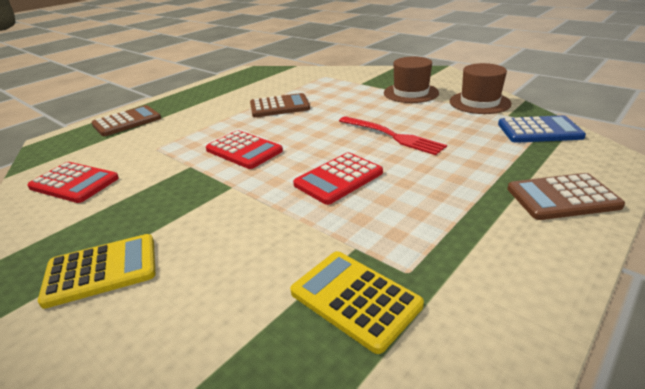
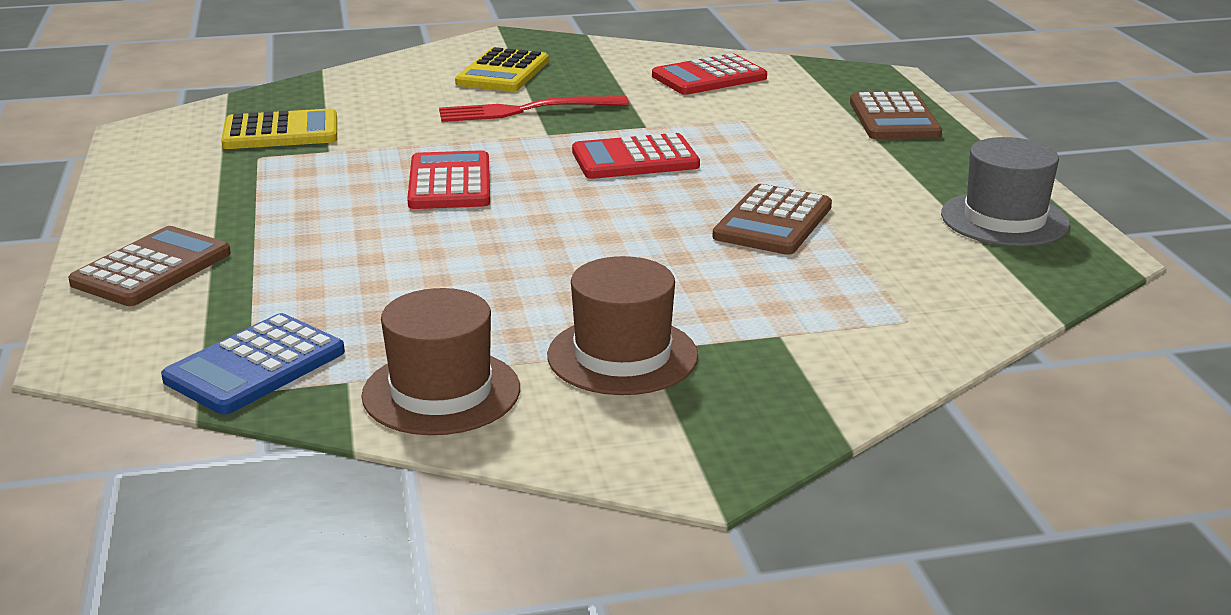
camera: 125 degrees right, 5 degrees down
(230, 83) = (1004, 219): none -> grey hat
(392, 136) = (484, 254): red fork -> red fork (525, 110)

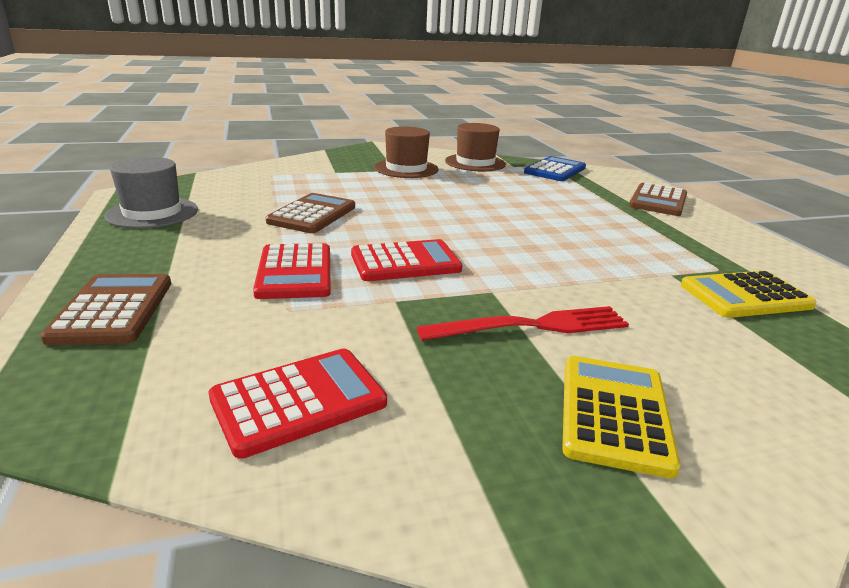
camera: 175 degrees right, 0 degrees up
(450, 183) = (543, 244): red calculator -> red calculator (294, 272)

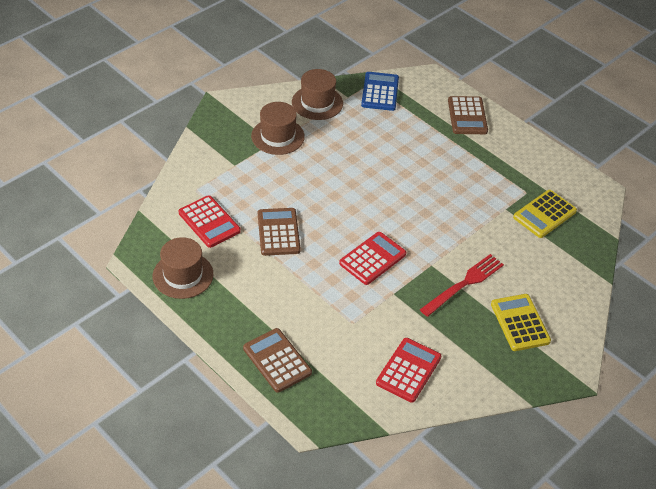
camera: 30 degrees left, 20 degrees up
(152, 213) = (183, 275): grey hat -> brown hat
(294, 272) = (327, 294): red calculator -> red calculator (209, 222)

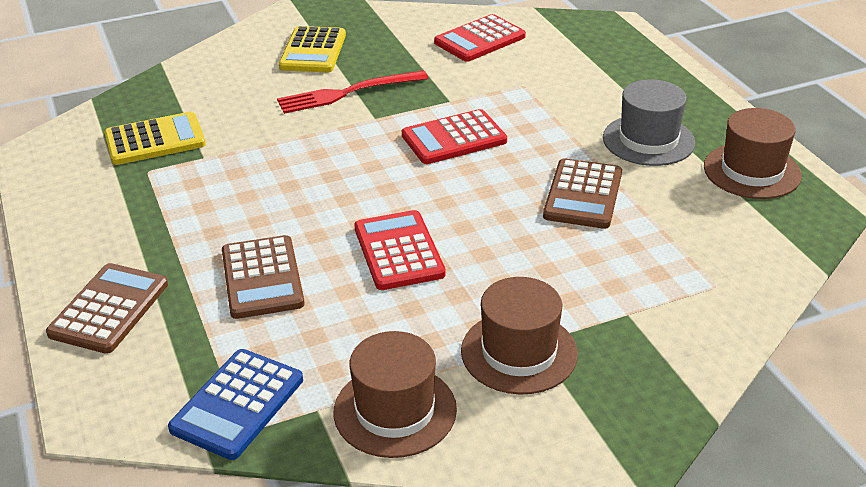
camera: 155 degrees left, 10 degrees down
(209, 222) = (698, 230): red calculator -> red calculator (399, 251)
(251, 287) = (648, 140): none -> grey hat
(277, 360) = (636, 71): brown calculator -> brown calculator (262, 278)

